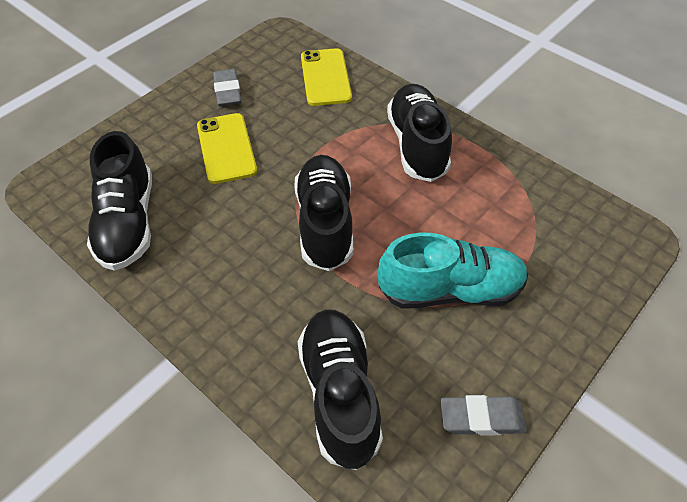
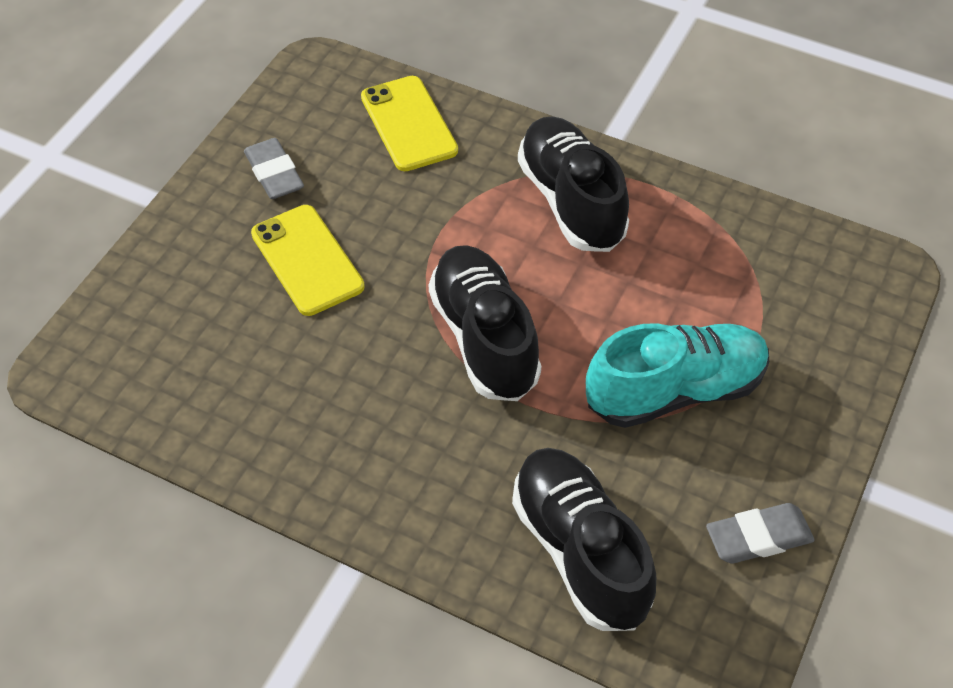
camera: 15 degrees left, 0 degrees up
(128, 222) = (211, 396): black shoe -> none

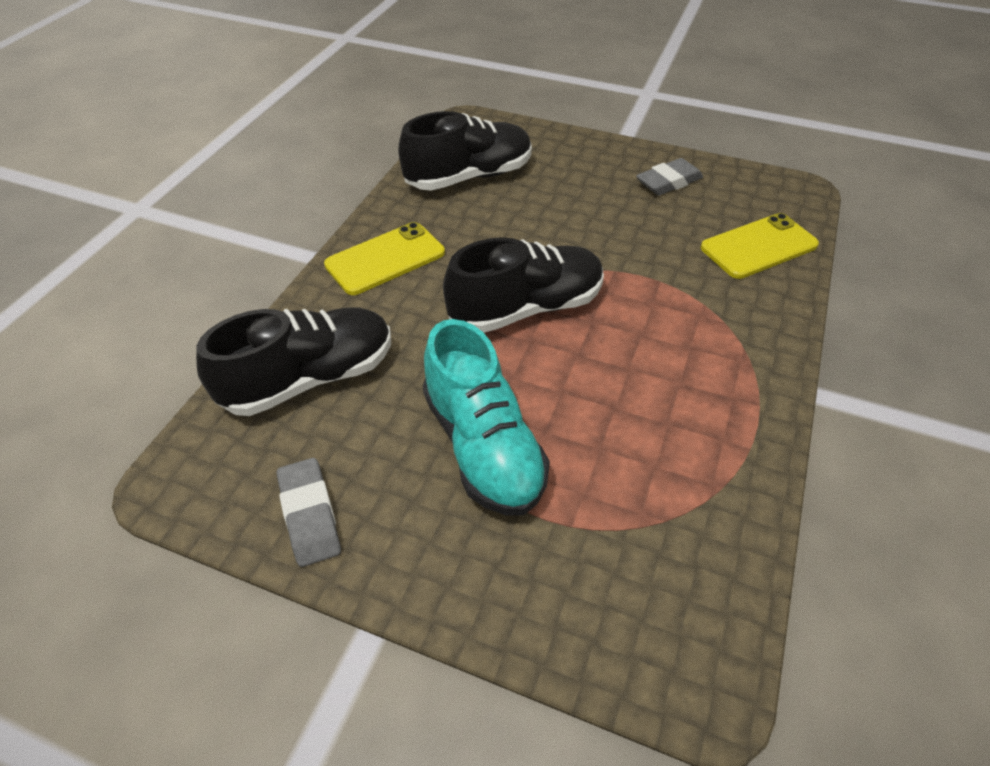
camera: 85 degrees right, 5 degrees down
(307, 260) = (585, 207): yellow phone -> yellow phone (385, 259)
(571, 201) = (707, 359): black shoe -> black shoe (469, 177)

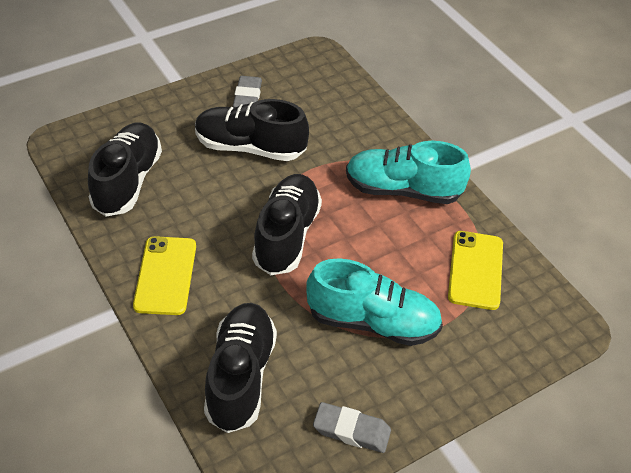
camera: 55 degrees left, 0 degrees up
(607, 220) = (250, 147): none -> black shoe
(708, 362) = (403, 190): none -> turquoise shoe
(758, 246) = (343, 105): yellow phone -> yellow phone (475, 270)

